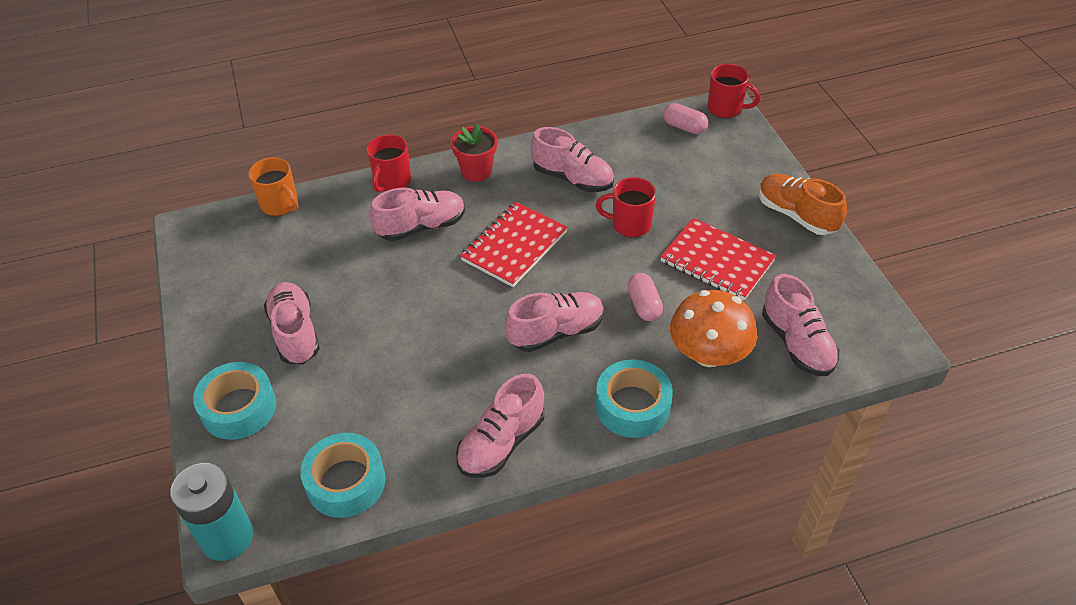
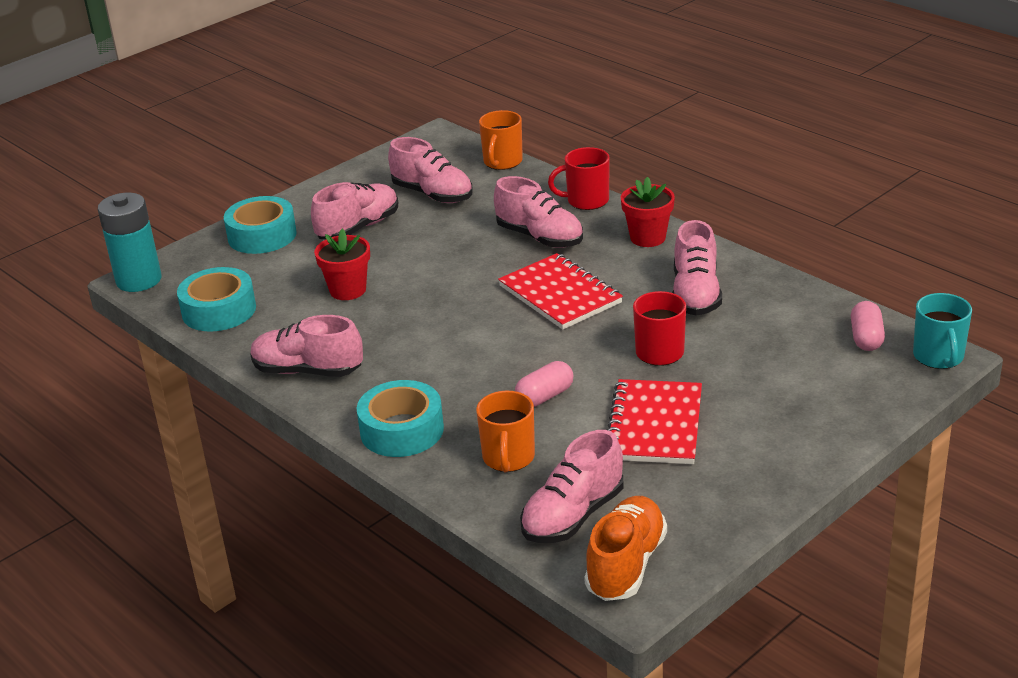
camera: 65 degrees right, 15 degrees down
(394, 374) = (348, 290): none -> red flower pot
(514, 246) = (560, 294): red notebook -> red notebook turned 45 degrees clockwise
(556, 332) = (464, 356): pink shoe -> pink shoe (433, 194)
(708, 354) = (508, 458): orange mushroom -> orange mug
(726, 108) = (938, 357): red mug -> turquoise mug
(796, 215) = (792, 462): orange shoe -> orange shoe (626, 565)

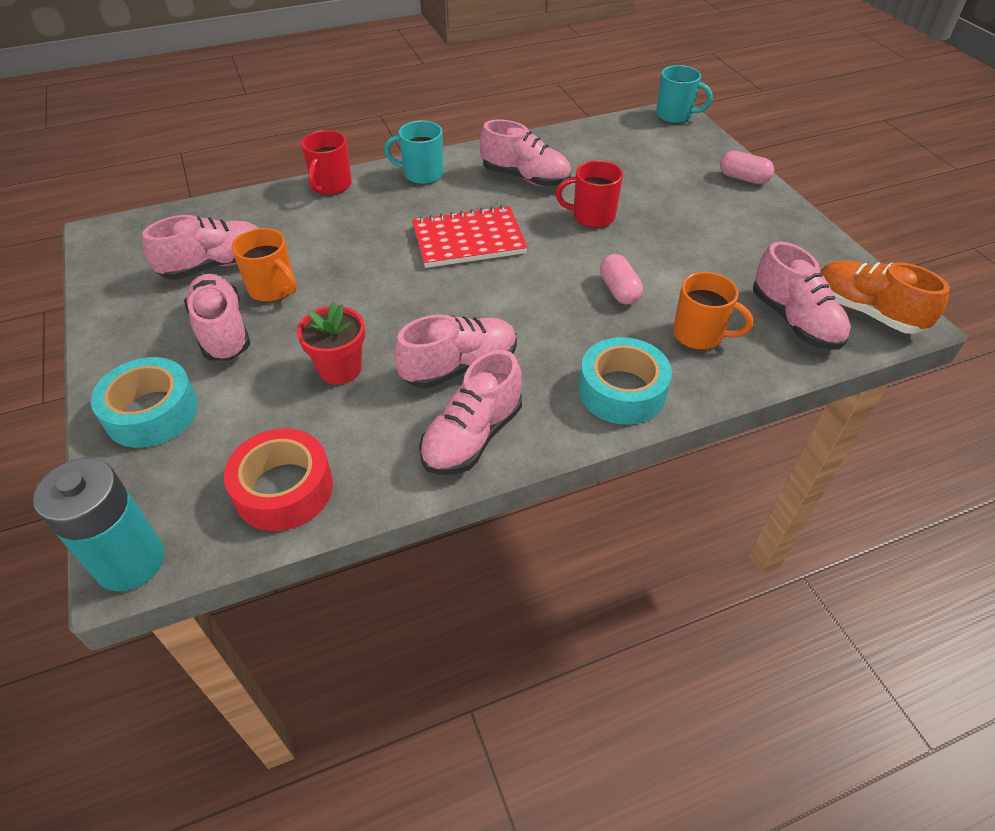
camera: 70 degrees left, 15 degrees up
(219, 310) = (284, 489): turquoise tape -> red tape
(502, 162) = (207, 209): orange mug -> orange mug (273, 289)
(540, 237) = (365, 225): pink shoe -> pink shoe (459, 367)
(647, 238) = (422, 174): red flower pot -> turquoise mug
(654, 425) = (691, 247): red notebook -> none
(866, 338) = (635, 132): pink capsule -> pink capsule (743, 178)

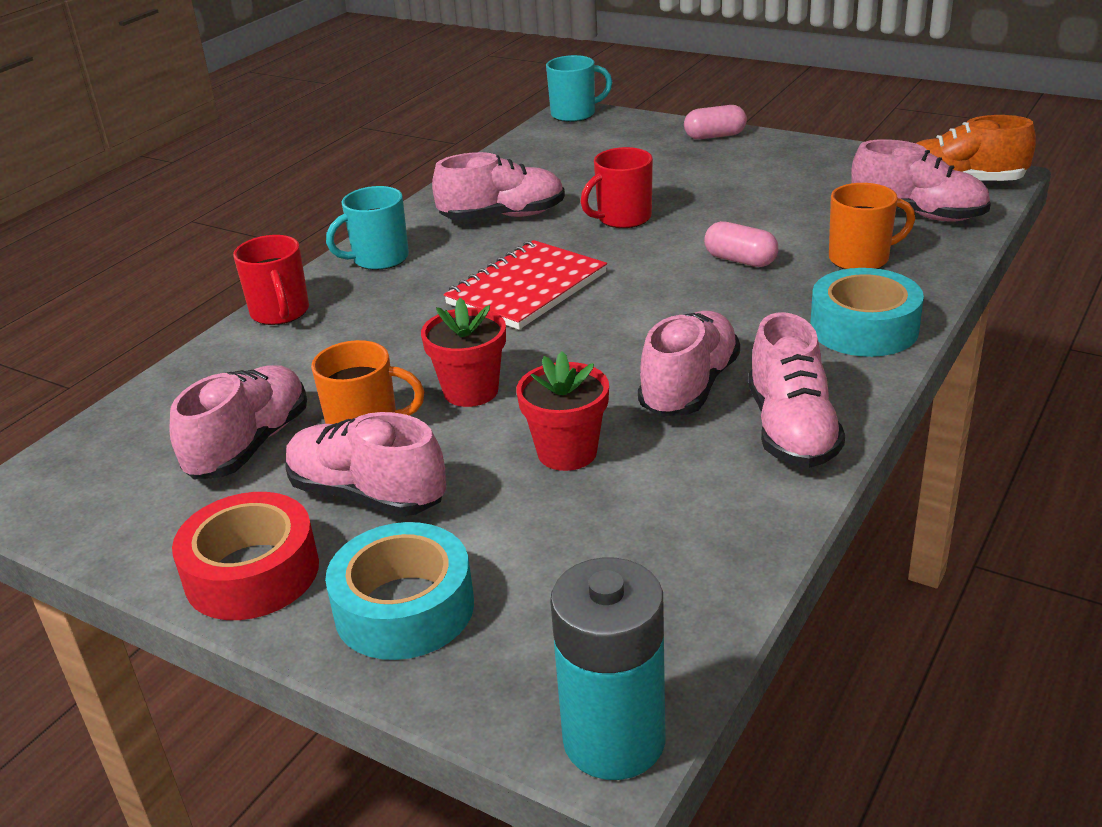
camera: 35 degrees left, 15 degrees down
(284, 489) = (677, 576): red tape -> red tape (252, 573)
(349, 295) = (471, 391): none -> red flower pot

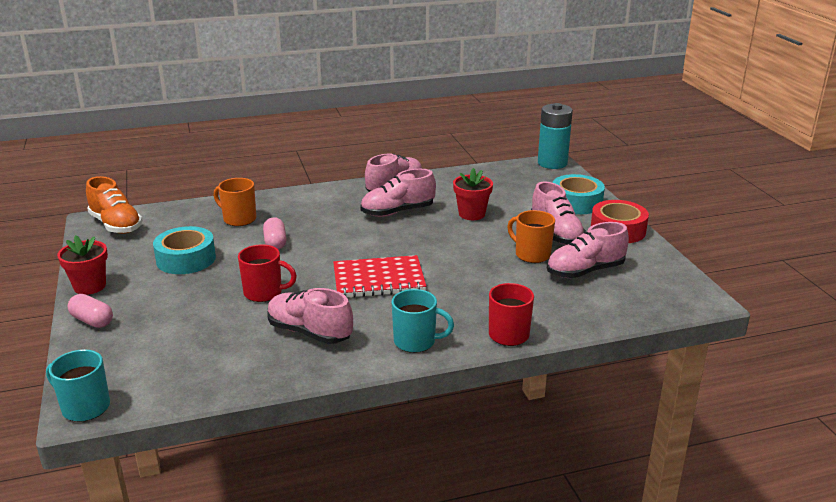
camera: 140 degrees left, 5 degrees down
(471, 391) = (473, 248): red flower pot -> red flower pot (90, 286)
(864, 328) = (304, 199): turquoise tape -> turquoise tape (186, 259)
(918, 214) = (169, 222): pink shoe -> none

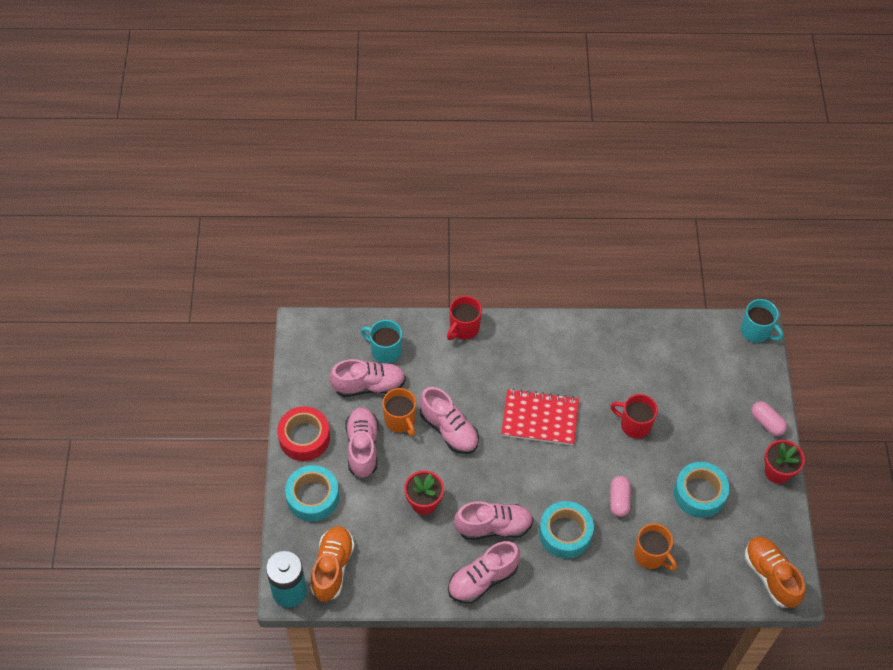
camera: 165 degrees left, 30 degrees up
(309, 332) = (605, 367): pink shoe -> pink shoe (449, 429)
(326, 218) = (565, 533): none -> turquoise tape
(416, 342) = (532, 337): turquoise mug -> turquoise mug (385, 351)
(527, 176) = (332, 567): none -> orange shoe

